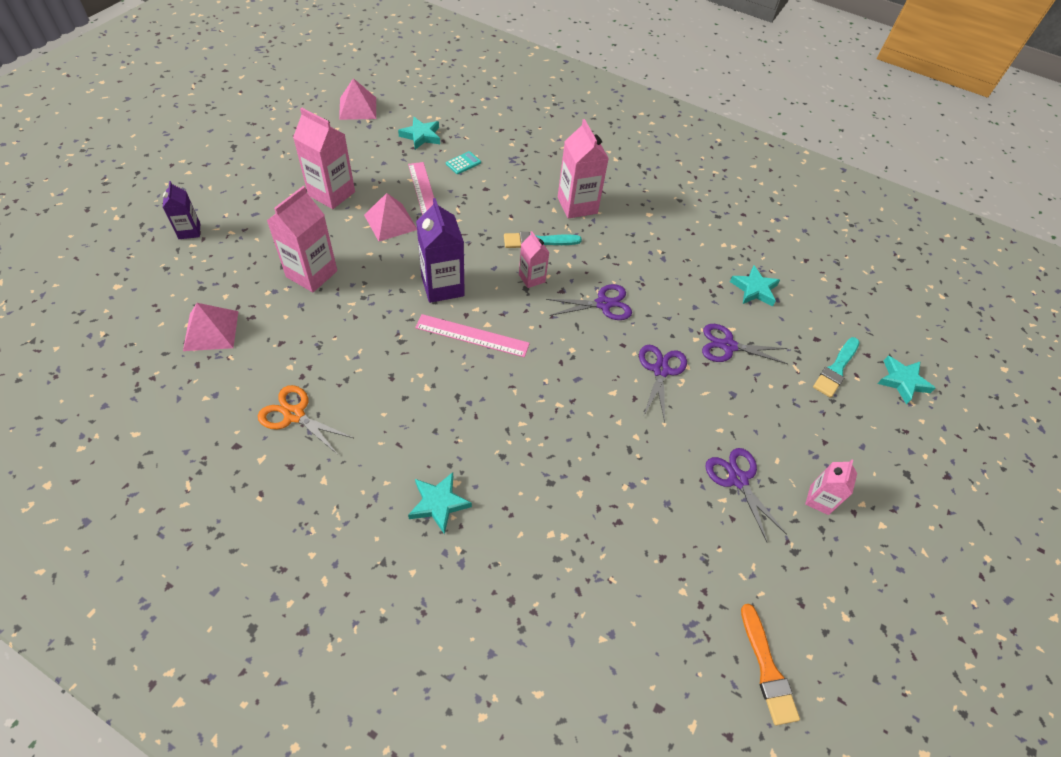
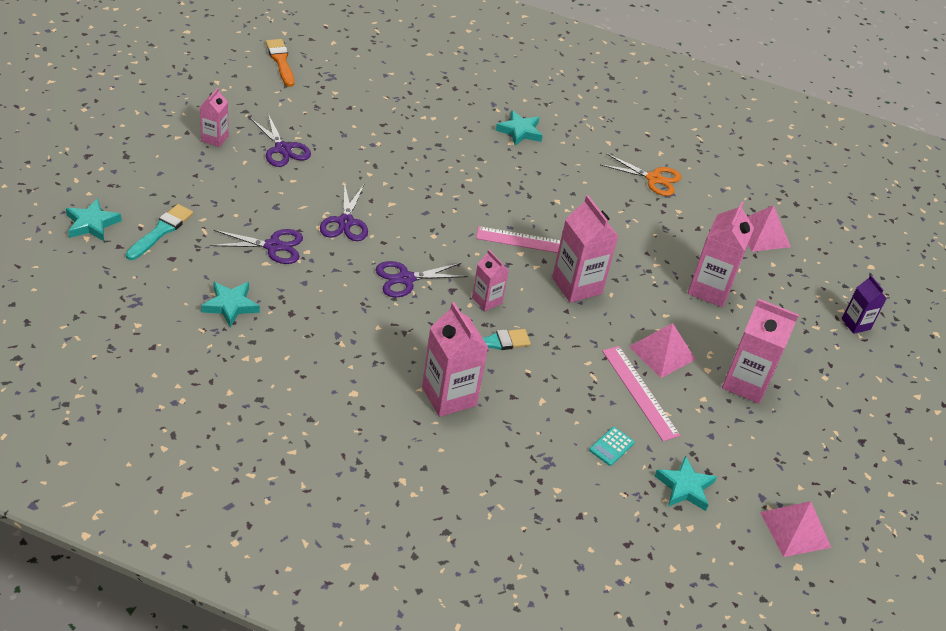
camera: 170 degrees right, 10 degrees down
(442, 286) = (576, 286): purple carton -> pink carton

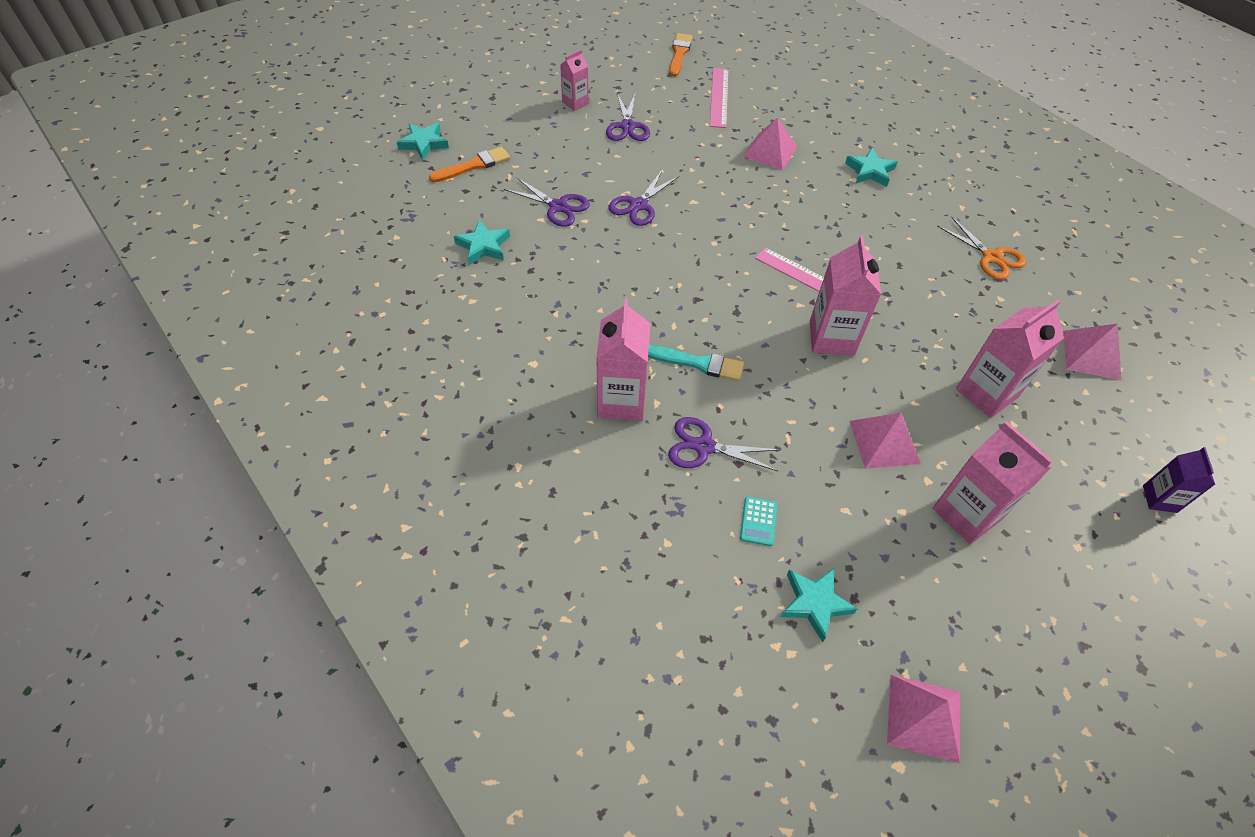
camera: 35 degrees right, 10 degrees up
(161, 231) = (473, 165): turquoise brush -> orange brush
(405, 279) = (658, 274): purple scissors -> purple scissors (704, 446)
(426, 137) = (770, 151): none -> pink pyramid
(487, 300) = (725, 321): pink carton -> none
(611, 446) = (758, 521): turquoise calculator -> turquoise calculator turned 60 degrees counterclockwise
(640, 392) = (830, 475): pink ruler -> pink ruler (719, 97)

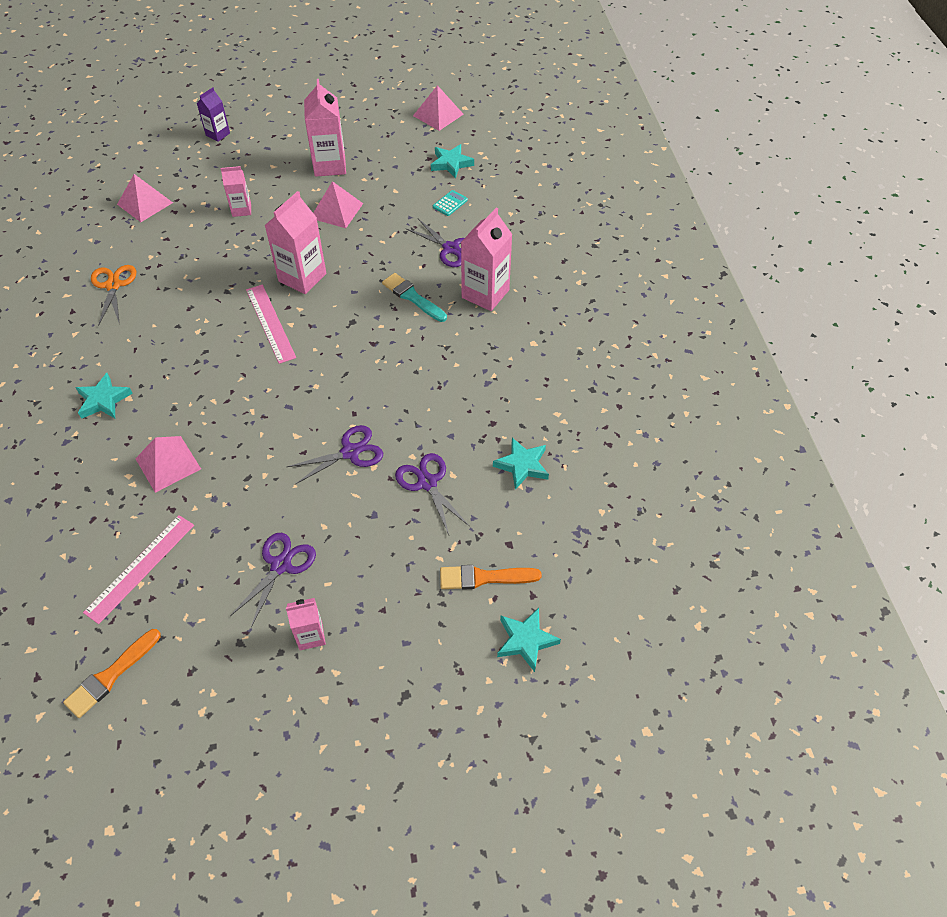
camera: 150 degrees left, 0 degrees up
(986, 393) = (241, 210): pink carton -> pink carton, size x0.57

